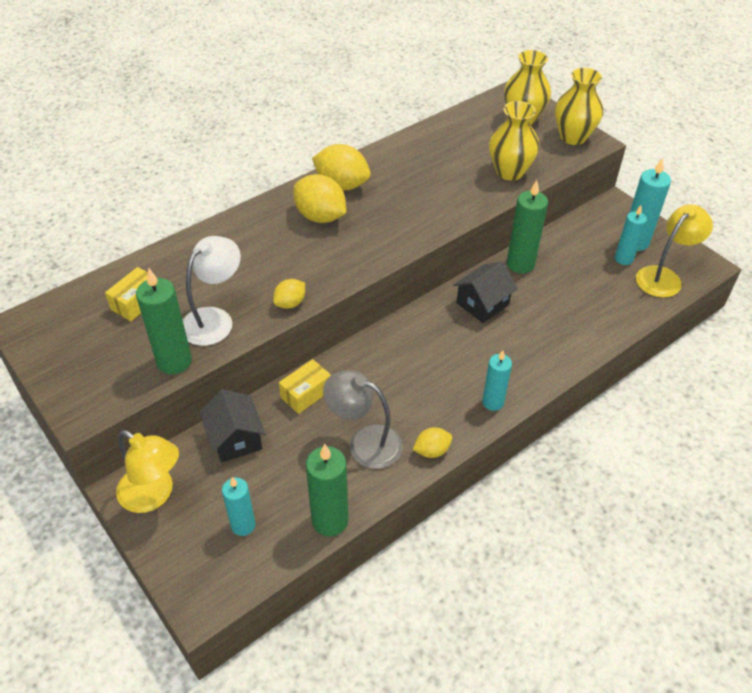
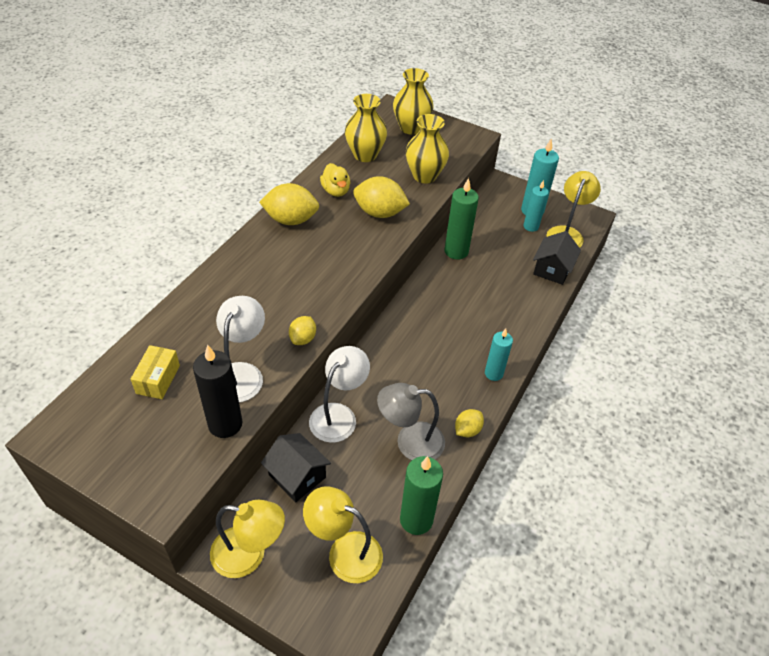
camera: 25 degrees left, 0 degrees up
(174, 361) = (225, 424): green candle -> black candle
(243, 525) = (344, 552): turquoise candle -> yellow lamp
(306, 394) = (338, 415): yellow box -> white lamp
(320, 216) = (287, 253): yellow lemon -> yellow lemon (379, 213)
(404, 166) = (336, 191): none -> yellow duck
(482, 304) = (443, 293): black house -> black house (552, 269)
(573, 137) = (458, 135): yellow vase -> yellow vase (365, 155)

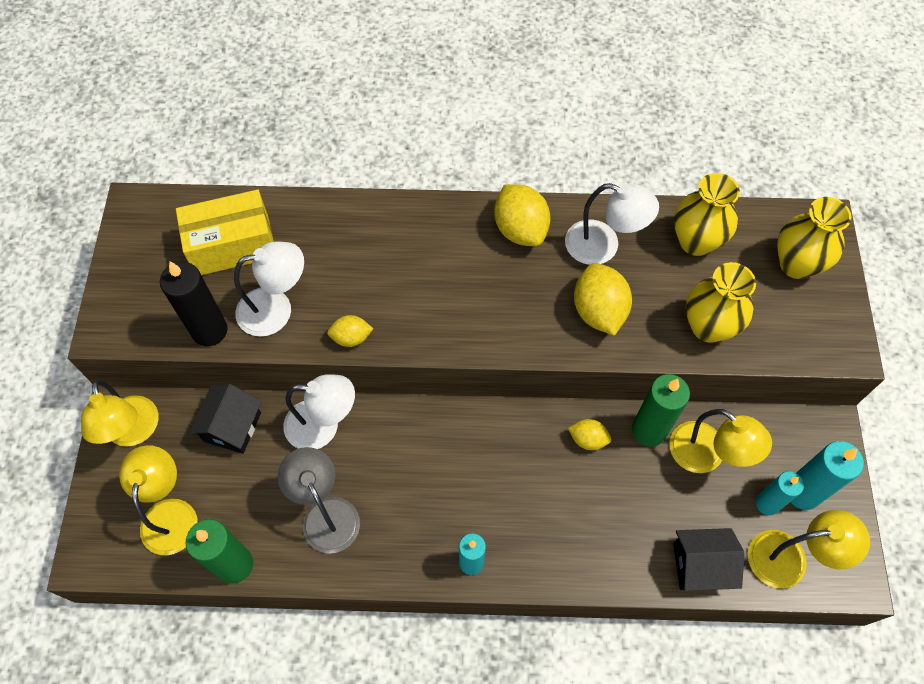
camera: 65 degrees right, 15 degrees up
(158, 379) = (232, 245): yellow box -> yellow box, size x1.75
(336, 191) = (603, 246): yellow duck -> white lamp
(467, 430) = (372, 567): yellow lemon -> yellow lemon (588, 439)
(487, 235) = (706, 455): none -> yellow lamp

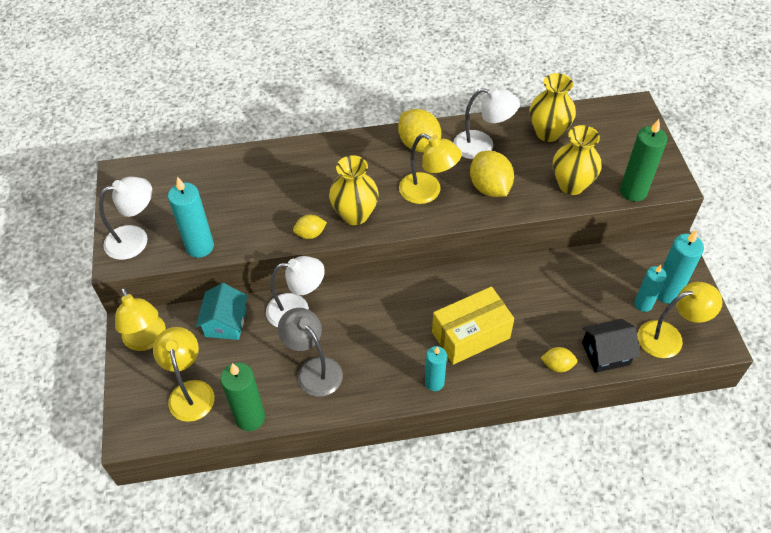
camera: 10 degrees left, 10 degrees down
(209, 330) = (200, 247): black candle -> turquoise candle
(232, 245) = (204, 188): yellow box -> yellow box (471, 335)
(232, 427) = (225, 323): black house -> turquoise house
(276, 309) = (248, 224): white lamp -> white lamp (135, 239)
(588, 439) = (501, 285): yellow lemon -> yellow lemon (557, 365)
(649, 430) = (544, 271): green candle -> green candle (633, 192)
(706, 455) = (591, 280): yellow lamp -> yellow lamp (428, 192)
(796, 264) = (623, 136): yellow vase -> yellow vase (355, 215)

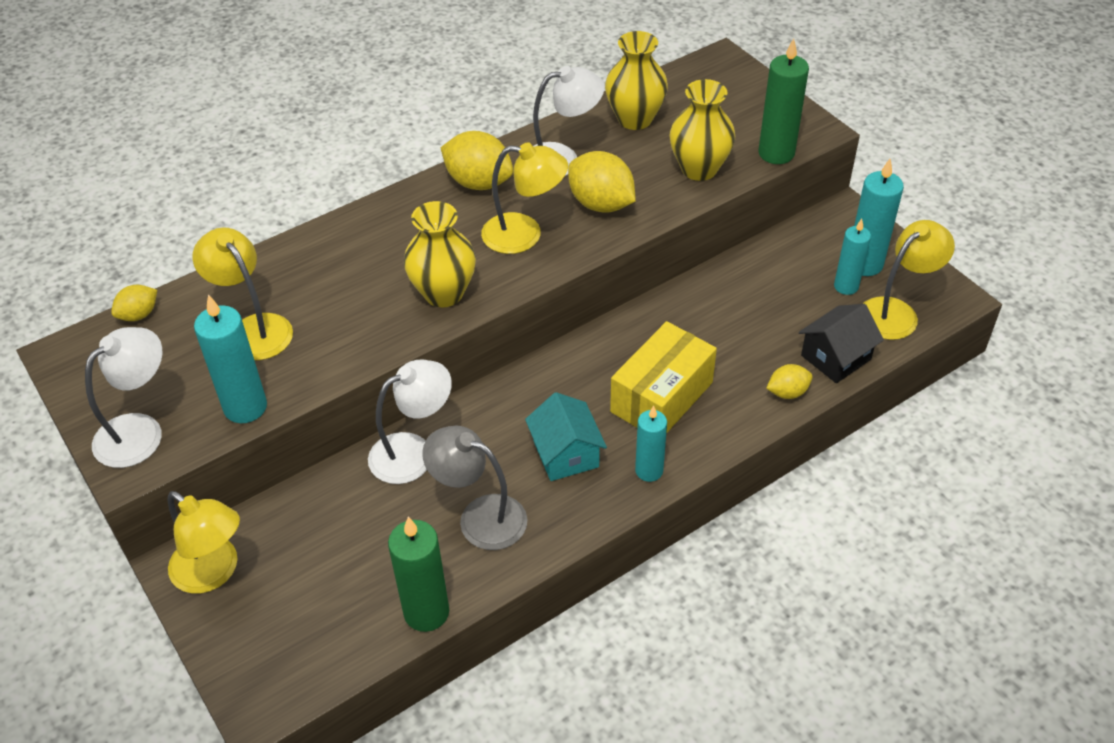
camera: 25 degrees left, 5 degrees down
(190, 391) = (319, 614): yellow lamp -> yellow lamp (253, 328)
(225, 323) = (320, 506): turquoise house -> turquoise house (566, 453)
(310, 234) = (396, 337): yellow lemon -> yellow lemon (139, 315)

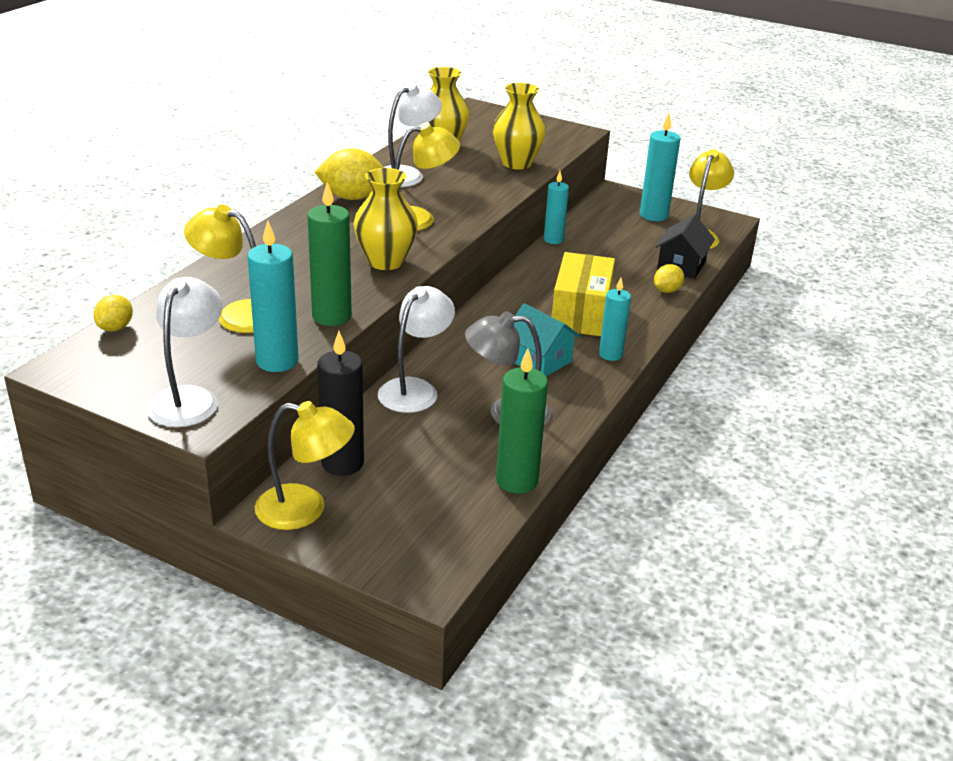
camera: 30 degrees left, 15 degrees down
(283, 526) = (342, 463): none -> black candle
(601, 204) = (462, 192): yellow lemon -> none
(776, 153) = (563, 147): green candle -> green candle (331, 316)
(846, 286) = (652, 229): turquoise candle -> turquoise candle (553, 240)

